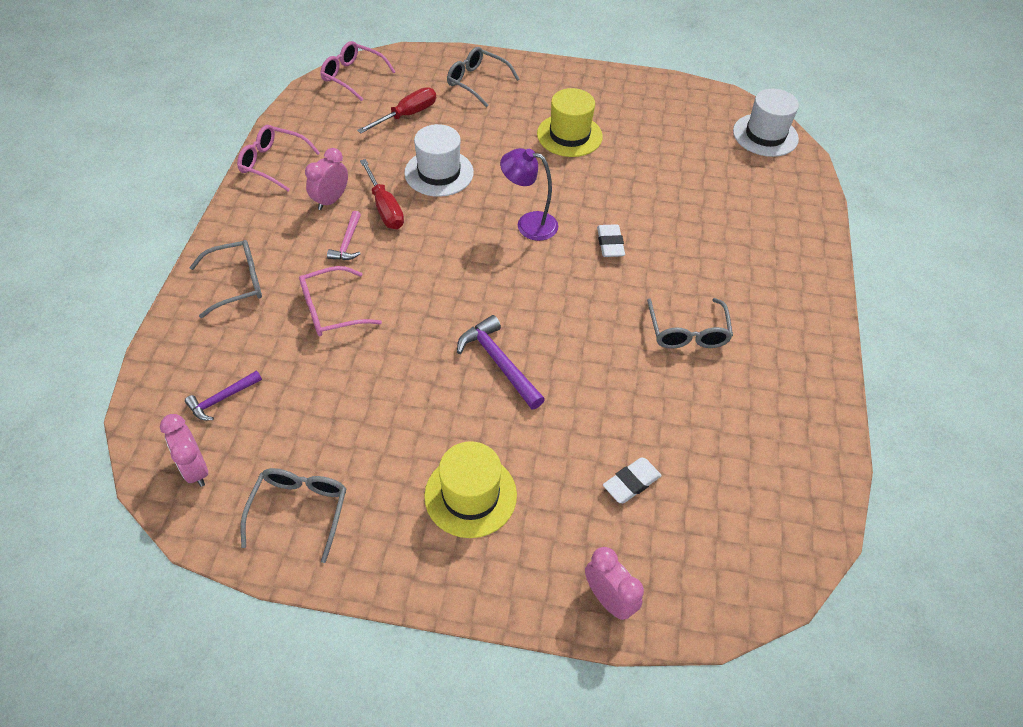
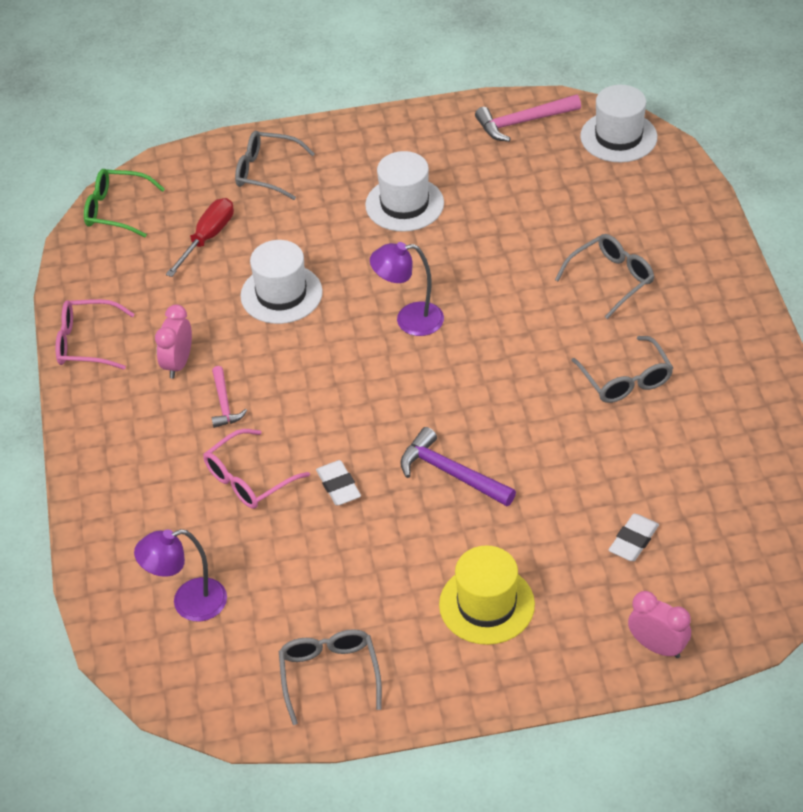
camera: 15 degrees left, 5 degrees down
(195, 469) = (203, 675): pink clock -> none
(222, 399) = (188, 603): purple hammer -> purple lamp
(237, 283) = (130, 485): grey glasses -> grey glasses (611, 279)
(352, 76) = (116, 210): pink glasses -> green glasses
(385, 208) = (243, 353): red screwdriver -> none
(569, 135) = (404, 204): yellow hat -> white hat
(610, 244) = (506, 313): white eraser -> white eraser (338, 486)
(692, 103) = (523, 122): none -> pink hammer

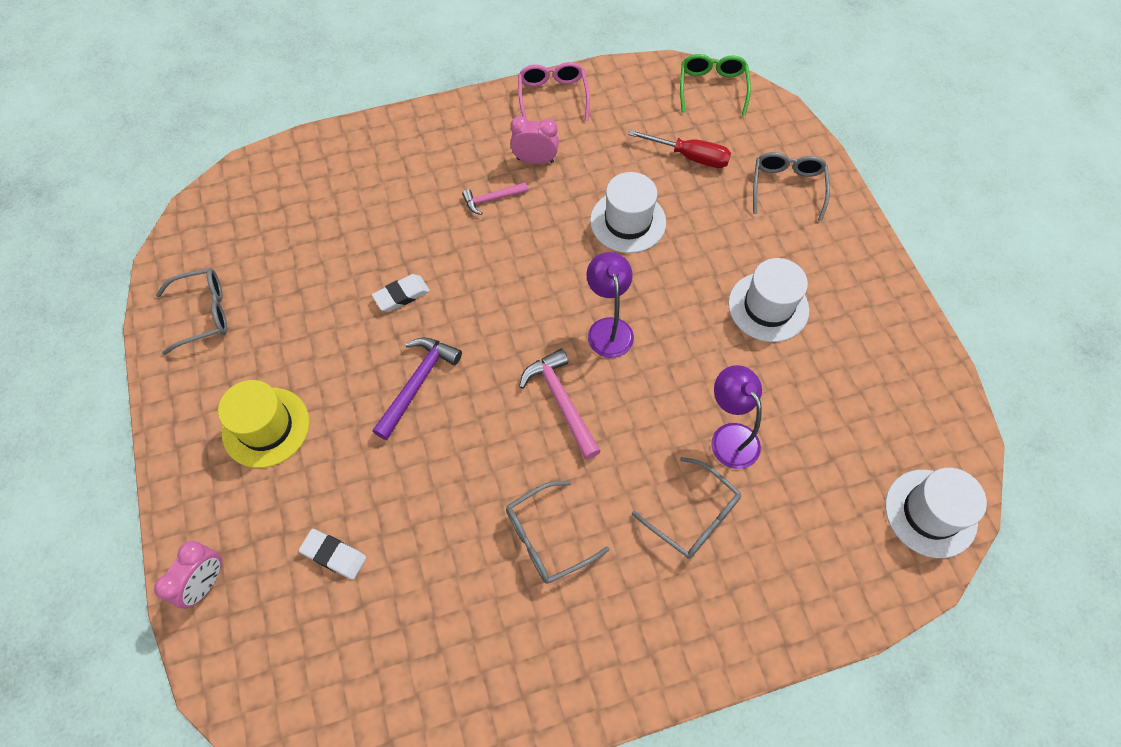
camera: 80 degrees right, 15 degrees up
(188, 603) = (282, 208): purple lamp -> purple lamp (729, 436)
(248, 479) = (408, 228): pink glasses -> none
(523, 122) = (926, 408): pink hammer -> pink hammer (561, 402)

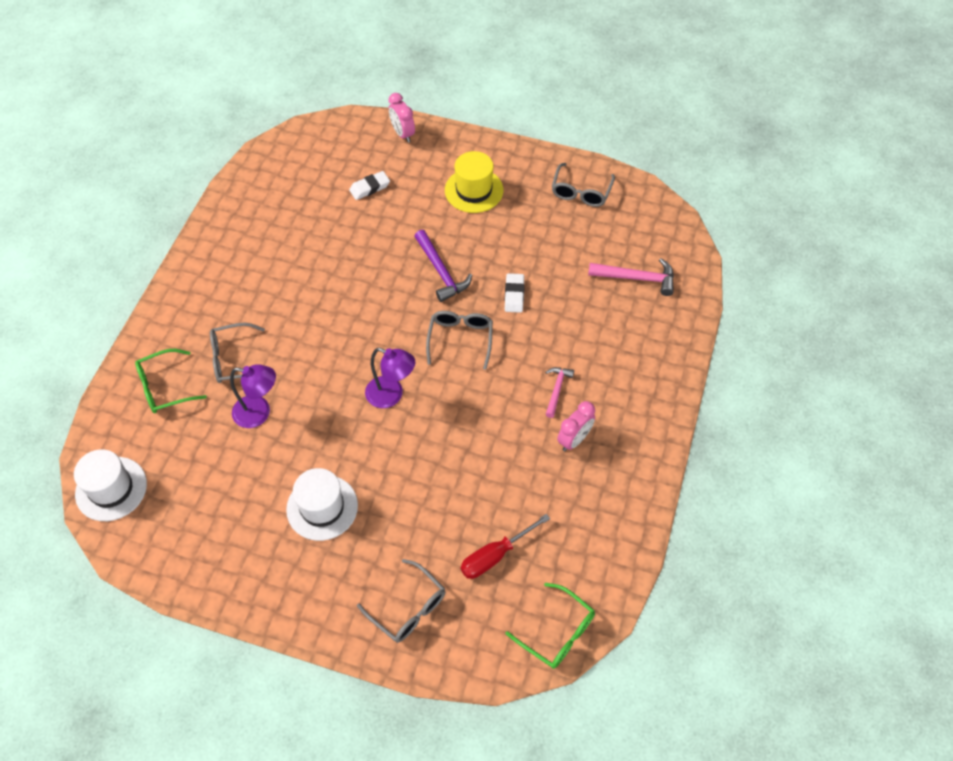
camera: 125 degrees right, 5 degrees down
(546, 538) = (290, 282): grey glasses -> grey glasses (460, 339)
(552, 96) = (635, 494): pink glasses -> none
(561, 402) = (363, 337): pink hammer -> pink hammer (636, 278)
(628, 221) = (467, 466): white hat -> none
(787, 563) = (164, 387): none -> green glasses

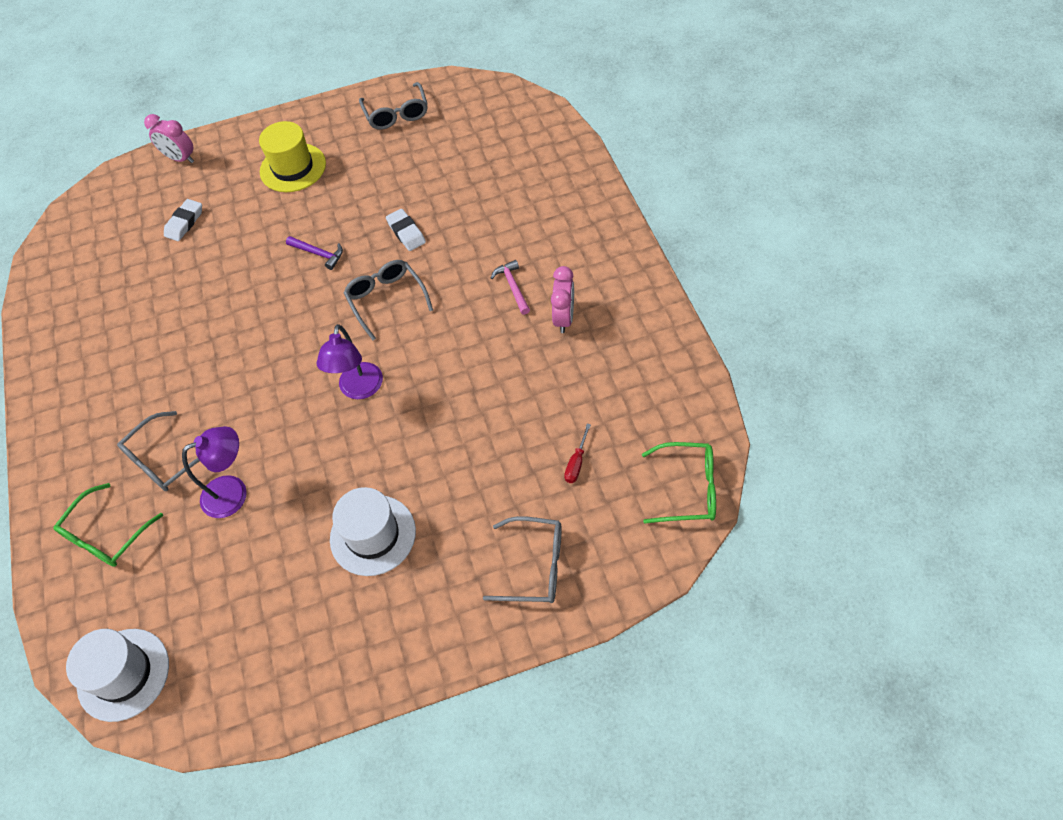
camera: 30 degrees left, 0 degrees up
(391, 395) = (359, 389): purple lamp -> purple lamp turned 105 degrees clockwise
(441, 271) = (318, 253): purple hammer -> purple hammer, size x0.63
(495, 555) = (576, 463): red screwdriver -> red screwdriver, size x0.56
(636, 278) = (506, 154): pink hammer -> none

